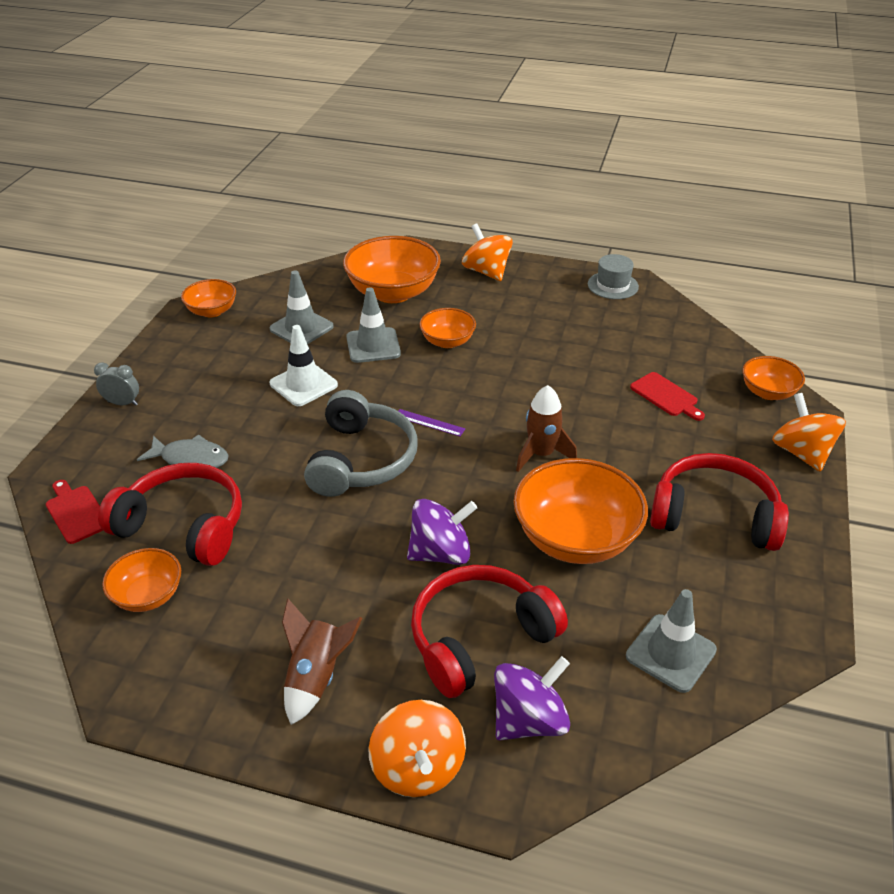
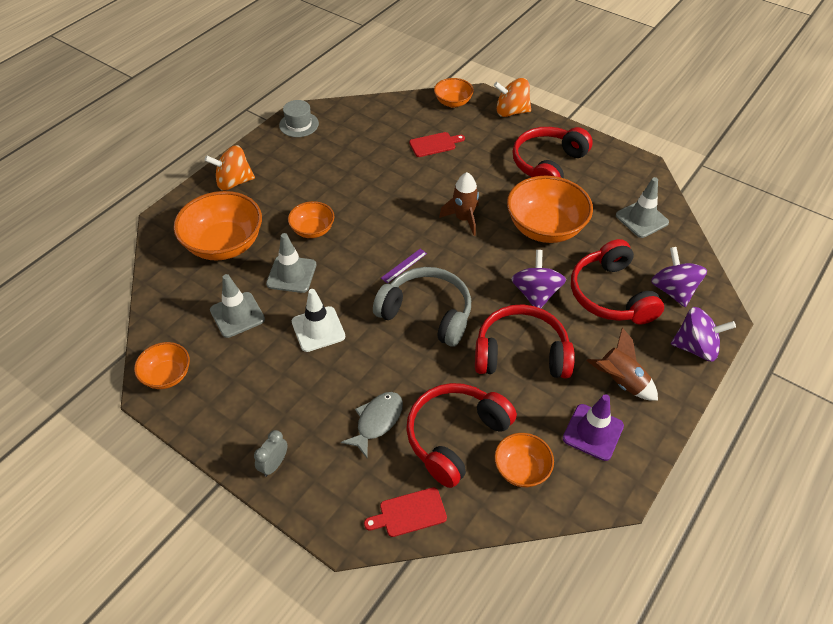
camera: 70 degrees left, 10 degrees up
(219, 659) = (593, 432): none -> purple traffic cone
(329, 559) = (521, 353): none -> red headphones
(418, 768) = (695, 347): orange spinning top -> purple spinning top

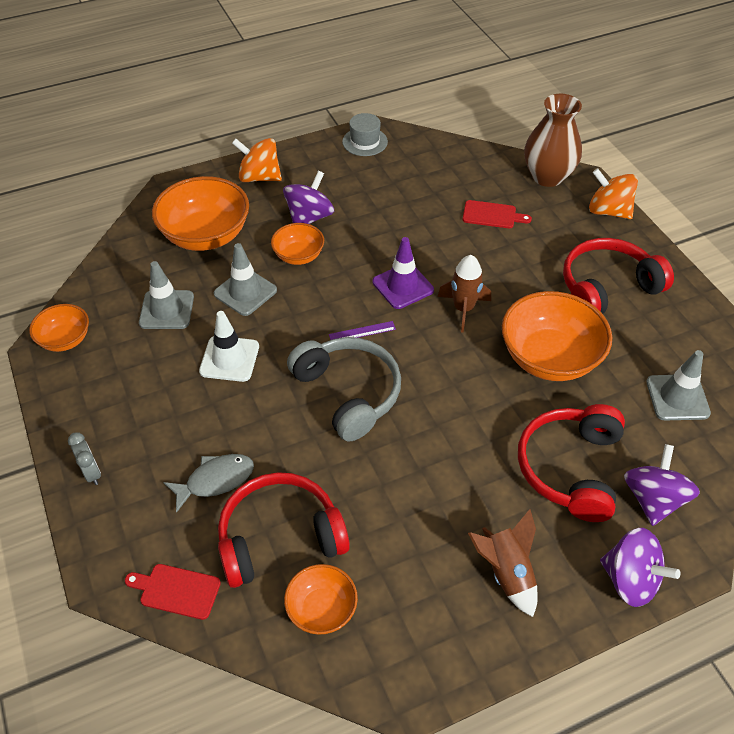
camera: 30 degrees right, 0 degrees up
(274, 464) = (92, 472): grey clock -> grey clock turned 90 degrees clockwise
(453, 102) = (547, 176): orange bowl -> brown vase
(521, 353) = (416, 484): red headphones -> none
(535, 294) = (482, 426): purple spinning top -> purple spinning top (309, 217)
(593, 432) = (430, 612): purple traffic cone -> purple traffic cone (403, 286)

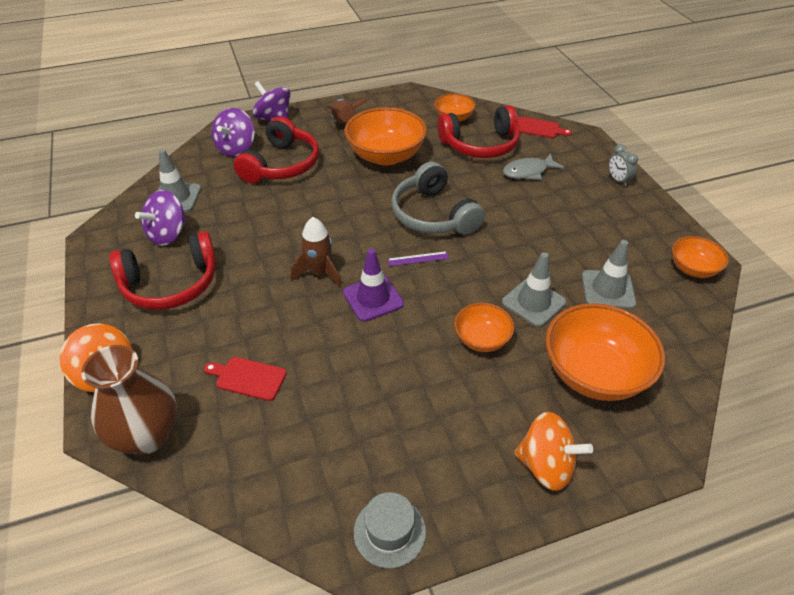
camera: 175 degrees left, 5 degrees down
(229, 359) = (536, 244): white traffic cone -> none
(309, 217) = (472, 390): purple spinning top -> purple spinning top (168, 234)
(549, 358) = (260, 229): orange bowl -> orange bowl (386, 156)

